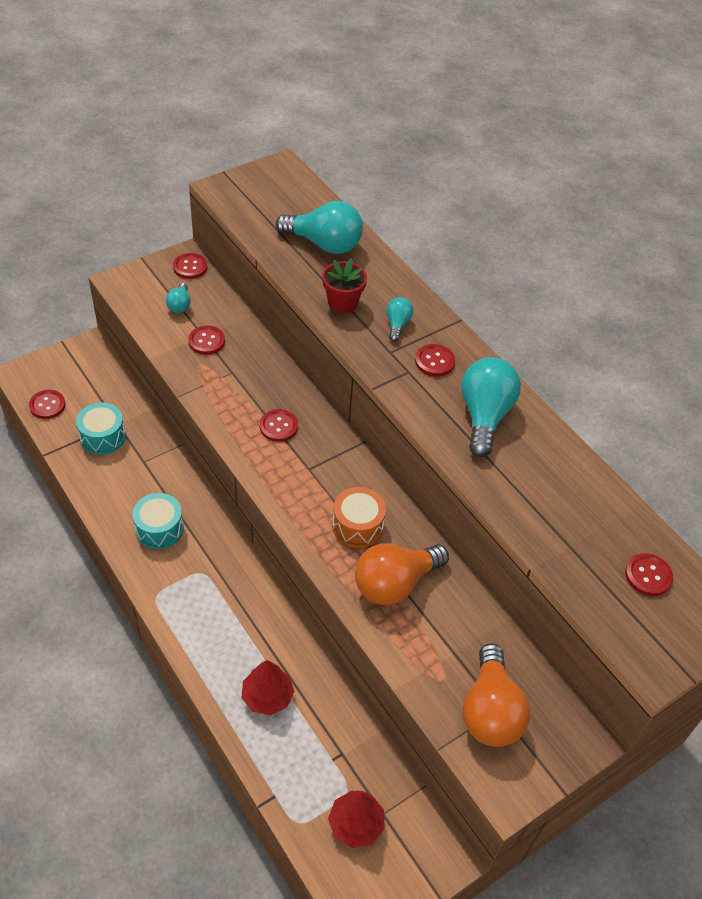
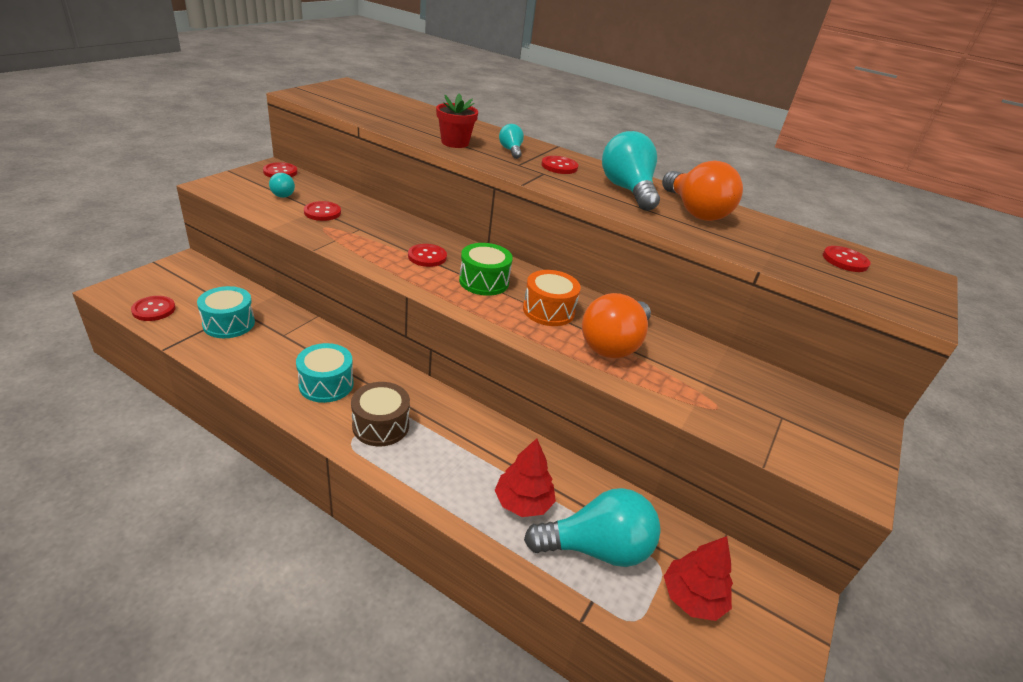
camera: 25 degrees left, 15 degrees down
(187, 586) = (381, 425): none -> brown drum
(316, 473) = (484, 281): none -> green drum
(324, 244) = (413, 116): turquoise light bulb -> turquoise light bulb (596, 548)
(490, 711) = (776, 420): orange light bulb -> orange light bulb (694, 211)

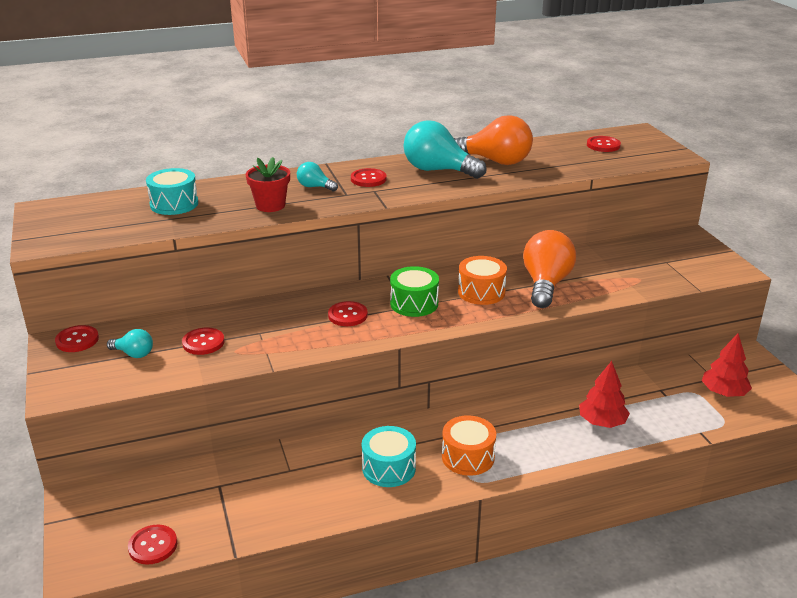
camera: 45 degrees left, 5 degrees down
(229, 323) = (234, 499): turquoise drum -> turquoise drum (174, 204)
(381, 425) = (468, 457): brown drum -> orange drum
(596, 548) = (663, 410): turquoise light bulb -> none
(613, 344) = (546, 284): orange light bulb -> orange light bulb turned 150 degrees counterclockwise

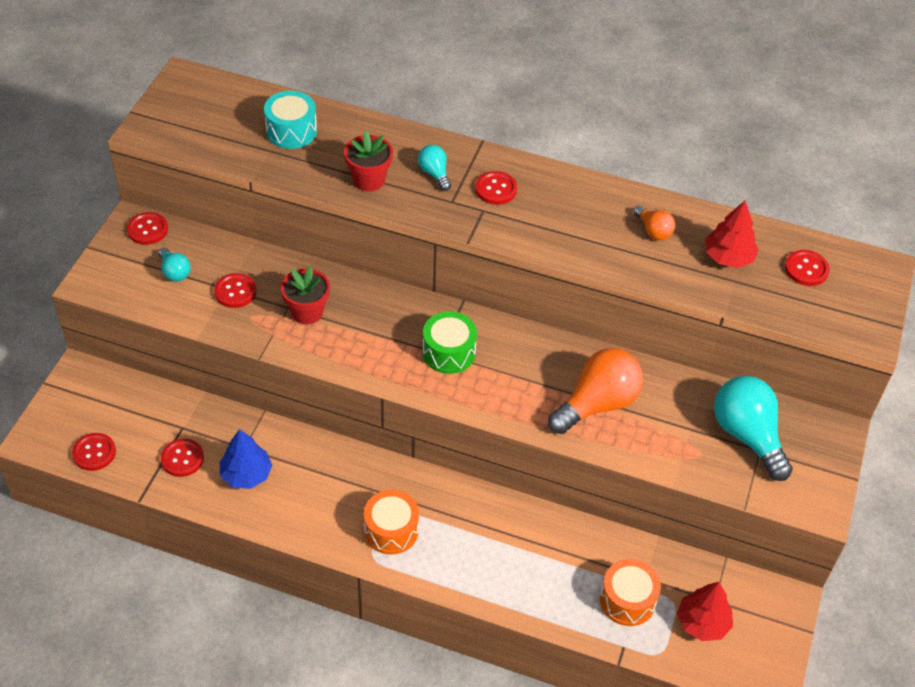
camera: 35 degrees right, 20 degrees up
(278, 328) = (307, 312): none -> red flower pot
(312, 486) = (246, 474): none -> blue tree
(347, 315) = (377, 331): red button -> red button (182, 458)
(389, 468) = (318, 498): turquoise drum -> none
(438, 170) = (578, 213): turquoise light bulb -> turquoise light bulb (747, 436)
(481, 292) = (525, 375): orange drum -> orange drum (627, 600)
(495, 161) = (653, 231): orange light bulb -> orange light bulb, size x0.49
(602, 422) = (545, 574): red tree -> red tree (728, 257)

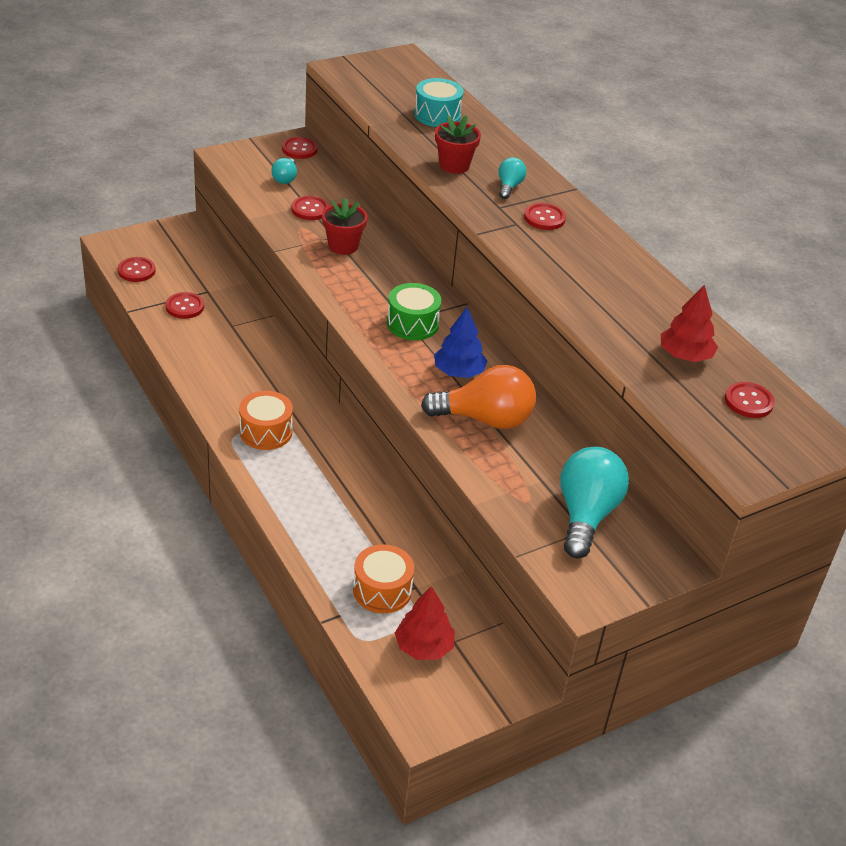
camera: 40 degrees right, 10 degrees down
(246, 474) = (213, 340): blue tree -> blue tree (458, 372)
(653, 231) = (641, 306): orange light bulb -> none

